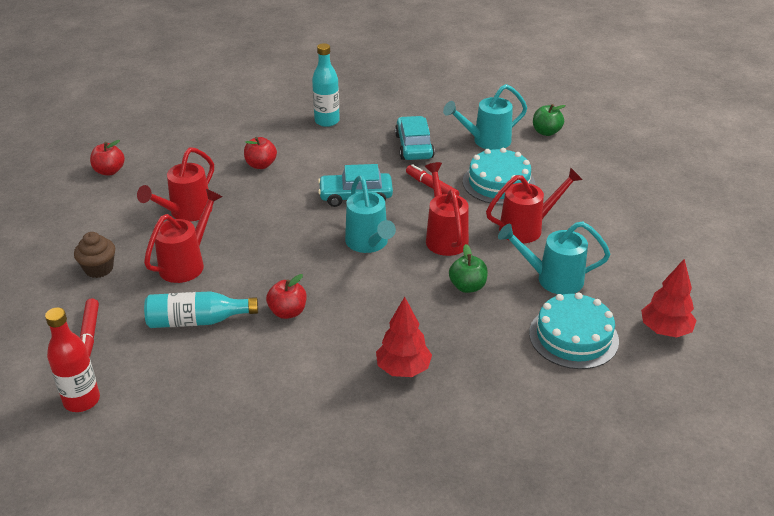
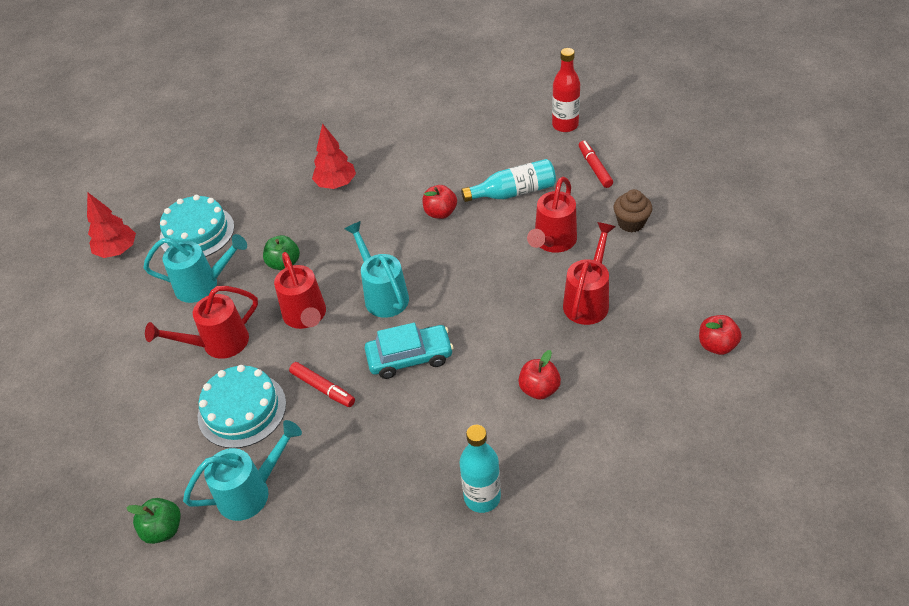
camera: 175 degrees right, 10 degrees up
(414, 146) = (350, 461): turquoise car -> none

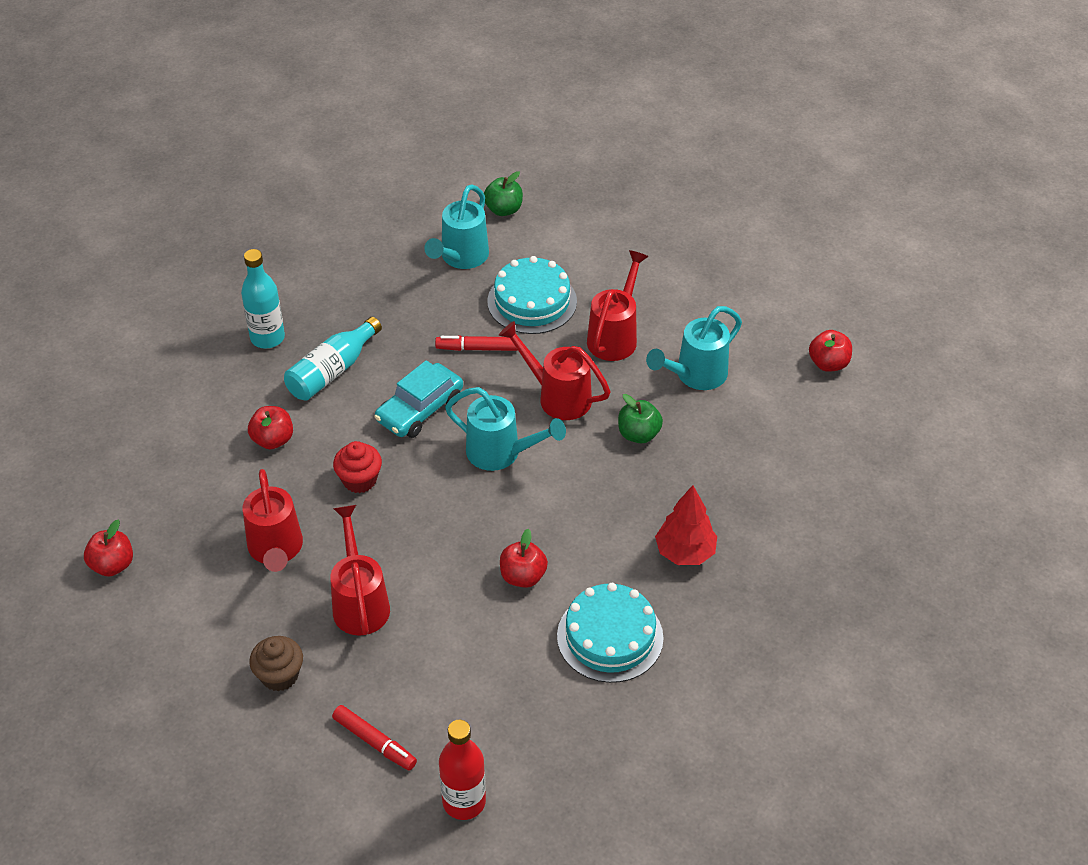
camera: 140 degrees right, 0 degrees up
(117, 251) = (828, 363): red tree -> red apple
(197, 232) = (772, 420): turquoise cake -> turquoise cake (610, 637)
(495, 323) = (359, 480): none -> red cupcake
(513, 192) = (455, 649): turquoise bottle -> turquoise bottle (332, 371)

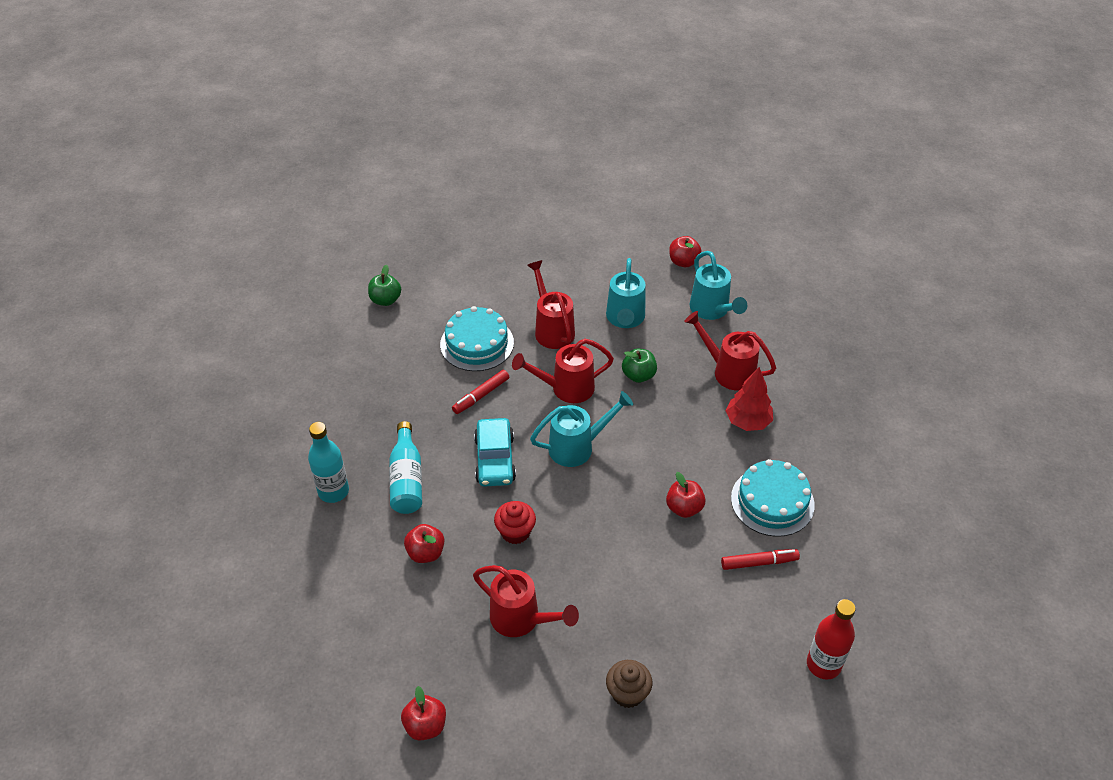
camera: 45 degrees left, 0 degrees up
(360, 603) = (615, 605): red watering can -> red watering can (728, 371)
(375, 742) = (733, 678): red marker -> red marker (759, 562)
(461, 257) = (397, 347): turquoise watering can -> turquoise watering can (712, 310)

